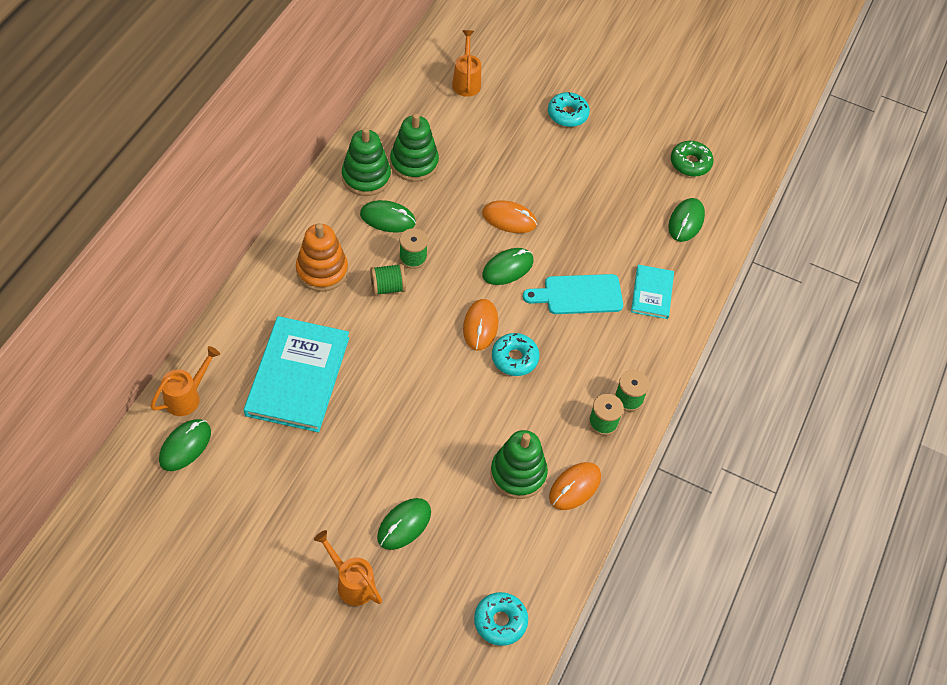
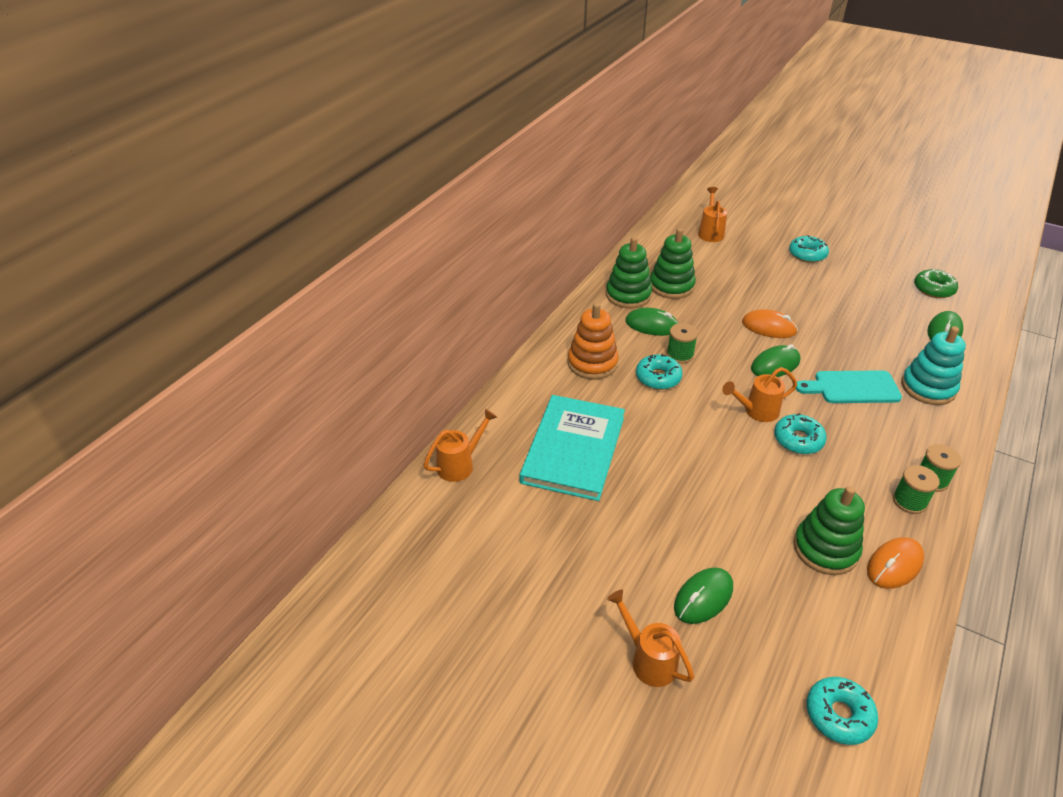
camera: 10 degrees right, 15 degrees down
(185, 446) = (457, 509): green mouse -> none
(387, 287) = (658, 377): green spool -> turquoise donut
(480, 326) = (757, 411): orange mouse -> orange watering can
(652, 293) = (928, 388): turquoise book -> turquoise stacking toy

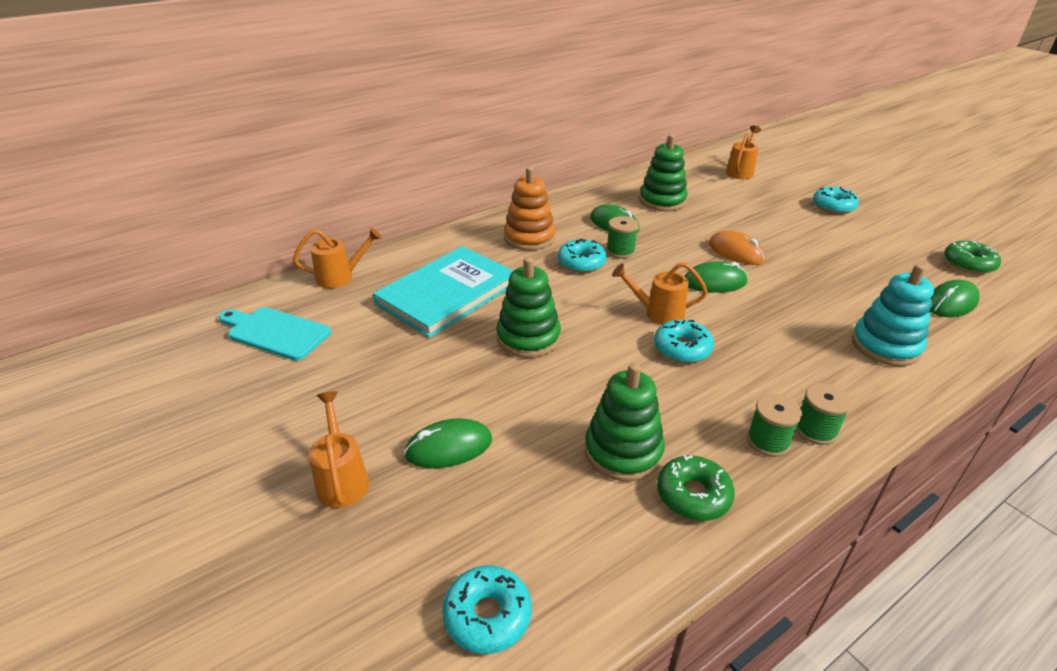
camera: 25 degrees right, 5 degrees down
(628, 295) = (613, 199): green stacking toy -> green stacking toy (528, 338)
(852, 388) = (787, 322): turquoise cutting board -> turquoise cutting board (275, 332)
(894, 565) = (693, 495): orange mouse -> green donut

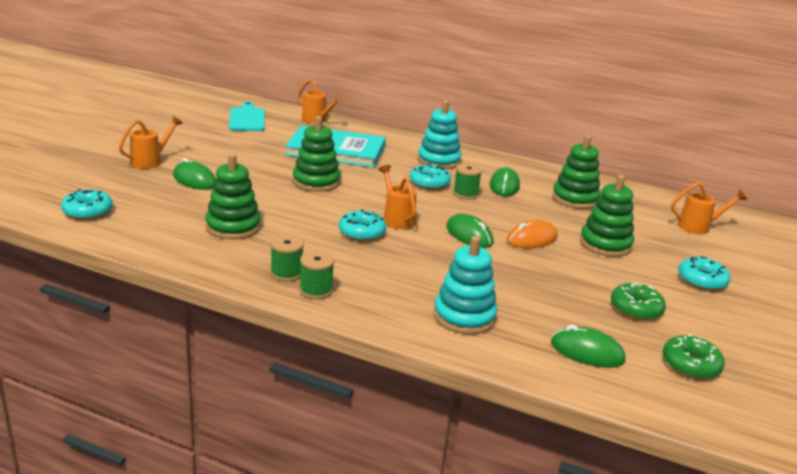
camera: 55 degrees right, 10 degrees down
(529, 238) = (439, 161): orange stacking toy -> turquoise stacking toy
(693, 495) = (212, 253): green donut -> green donut (636, 308)
(736, 252) = (532, 239): orange mouse -> orange mouse turned 45 degrees clockwise
(758, 221) = (605, 244): none -> green stacking toy

